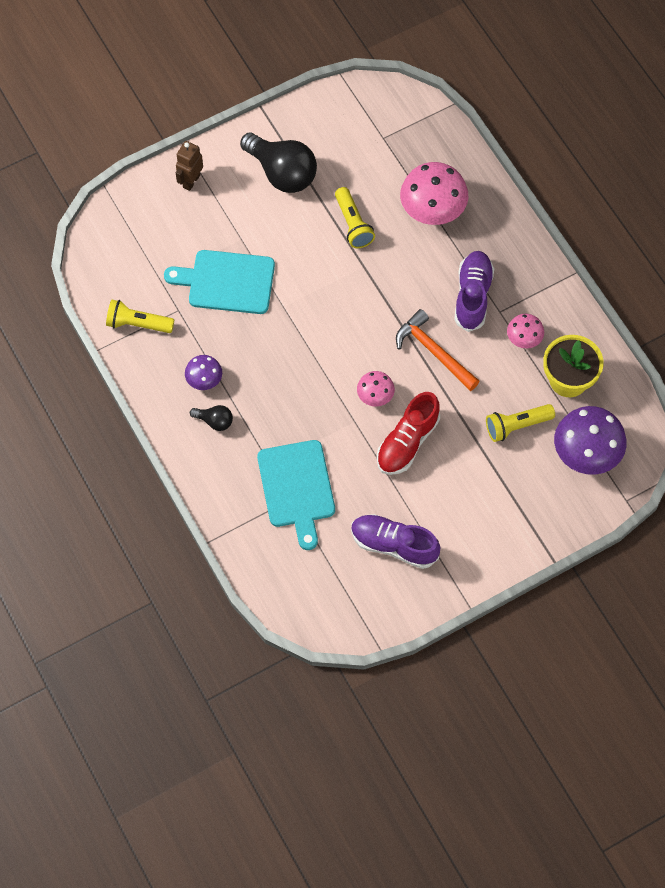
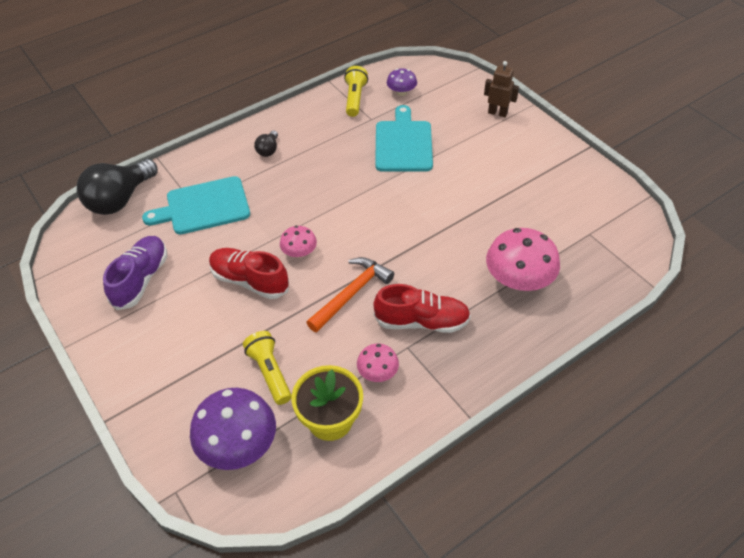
camera: 85 degrees right, 15 degrees down
(204, 379) = (307, 140): purple mushroom -> purple mushroom (401, 92)
(282, 173) = (524, 166): black light bulb -> black light bulb (120, 199)
(353, 224) = (483, 220): yellow flashlight -> none
(472, 296) = (421, 321): purple shoe -> red shoe

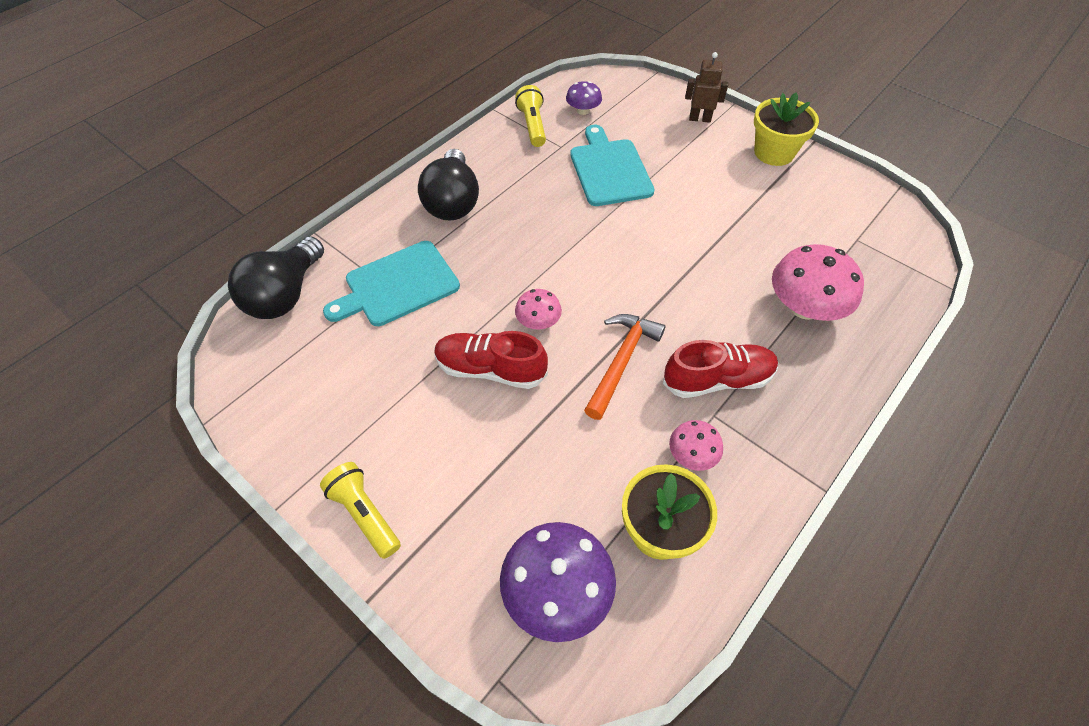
camera: 15 degrees left, 5 degrees up
(141, 279) = (349, 395): purple shoe -> none
(268, 150) = (452, 202): black light bulb -> black light bulb, size x2.13
(270, 372) = (560, 484): yellow flashlight -> yellow flashlight (365, 514)
(549, 150) = (774, 152): none -> yellow flower pot

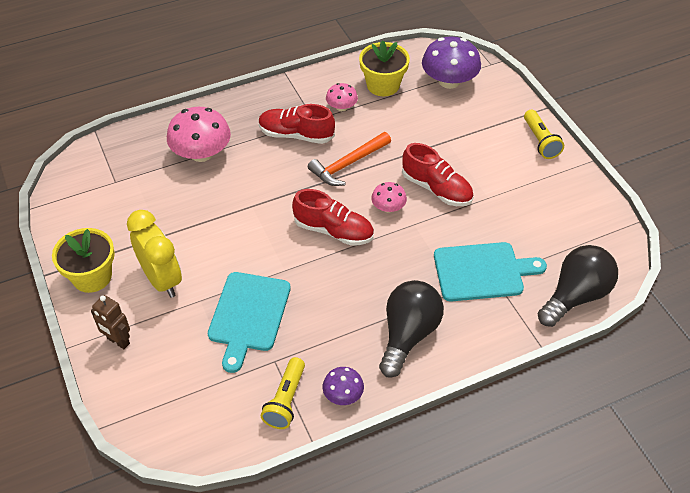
camera: 155 degrees left, 5 degrees down
(583, 110) = (221, 401): purple mushroom -> purple mushroom (343, 394)
(583, 272) = (333, 230): none -> red shoe
(711, 170) = (162, 279): none -> yellow clock

